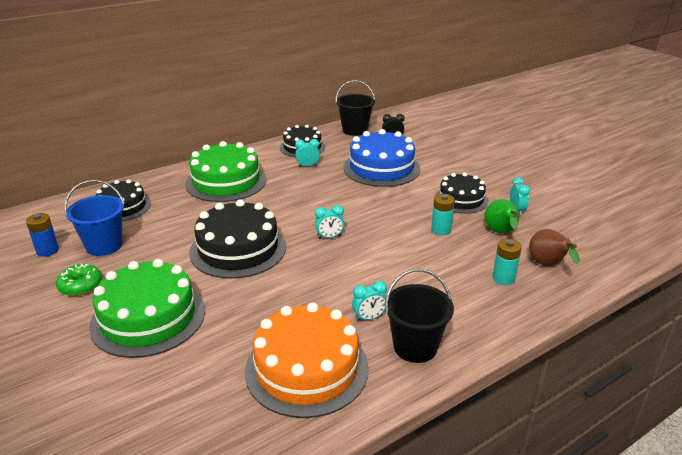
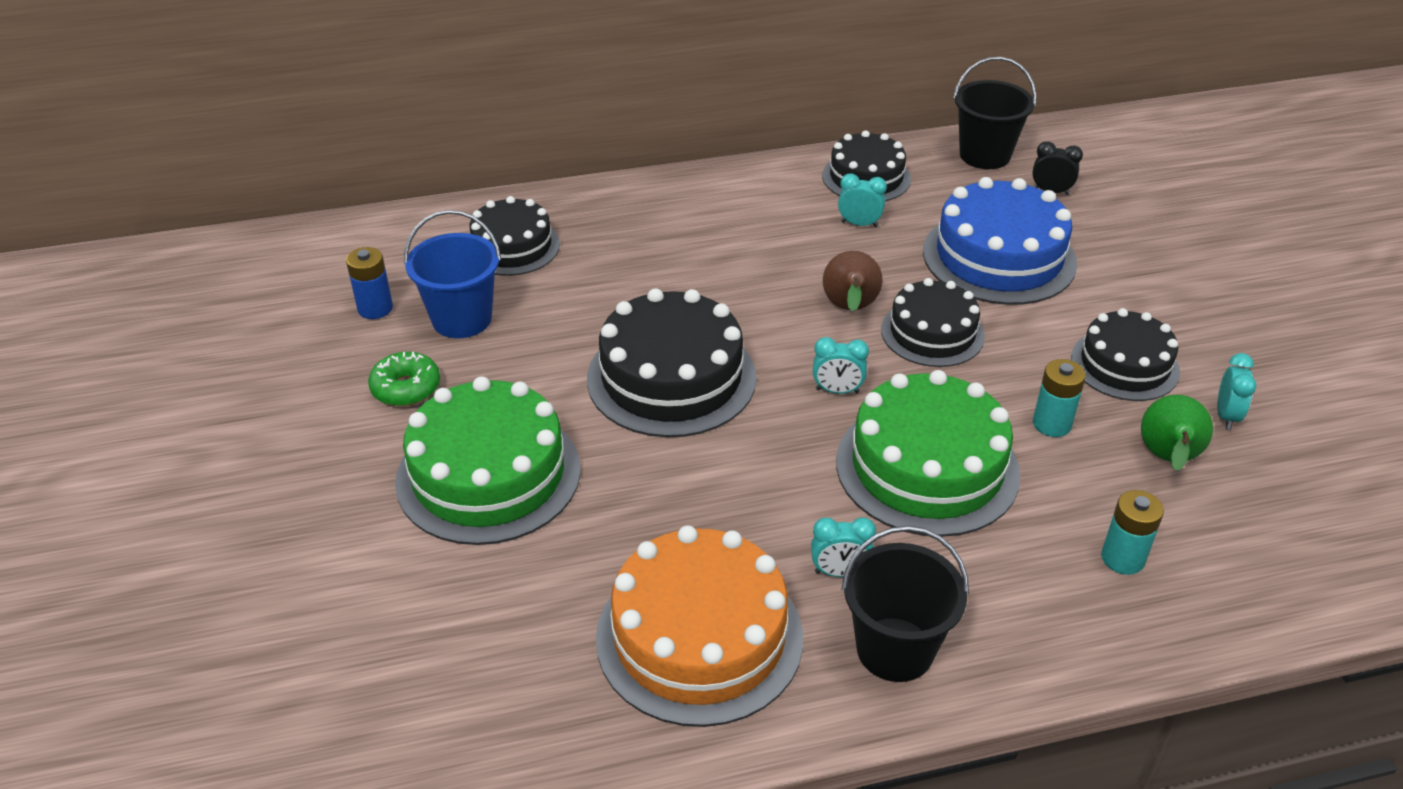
camera: 20 degrees right, 10 degrees up
(226, 181) = (700, 228): green cake -> green cake (927, 467)
(365, 204) = (932, 333): none -> black cake
(548, 265) = (1226, 553): brown pear -> brown pear (850, 309)

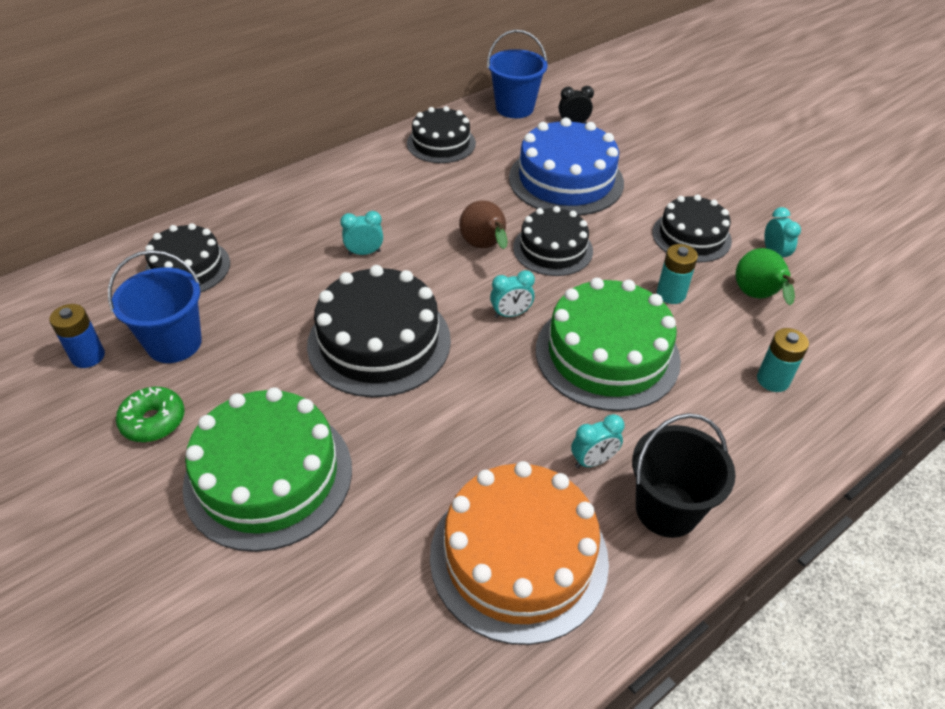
camera: 25 degrees left, 5 degrees up
(859, 224) = (455, 180): turquoise clock -> turquoise clock (364, 253)
(985, 155) = (514, 108): black bucket -> blue bucket

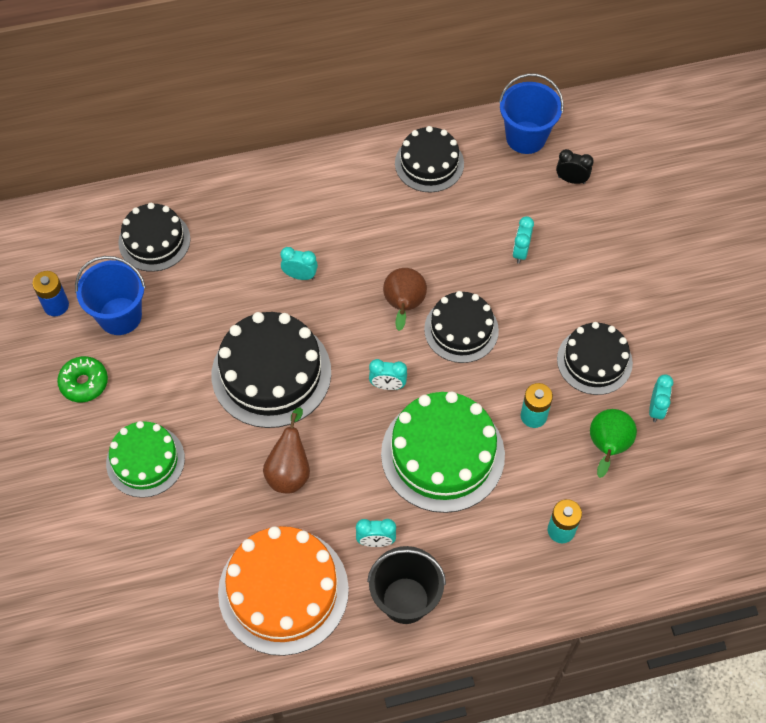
camera: 25 degrees right, 15 degrees up
(268, 476) = (145, 460): green cake -> green cake, size x0.63
(452, 426) = (289, 471): none -> brown pear
(566, 180) = (520, 252): blue cake -> turquoise clock

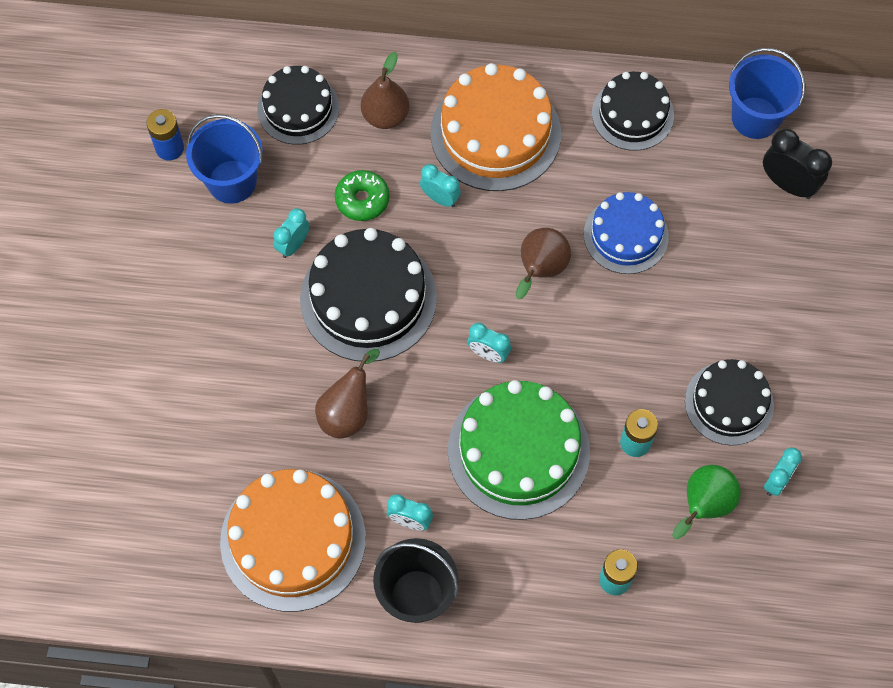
camera: 20 degrees right, 5 degrees up
(84, 383) = (169, 243): green donut -> green donut (362, 200)
(145, 460) = (201, 349): green cake -> none
(230, 225) = (385, 116): none -> brown pear
(325, 211) = (495, 133): none -> orange cake
(461, 257) = (626, 235): none -> blue cake
(461, 329) = (593, 318): black cake -> none
(520, 252) = (695, 250): turquoise clock -> turquoise clock (293, 245)
(571, 180) = (788, 184): black clock -> black clock, size x1.55

